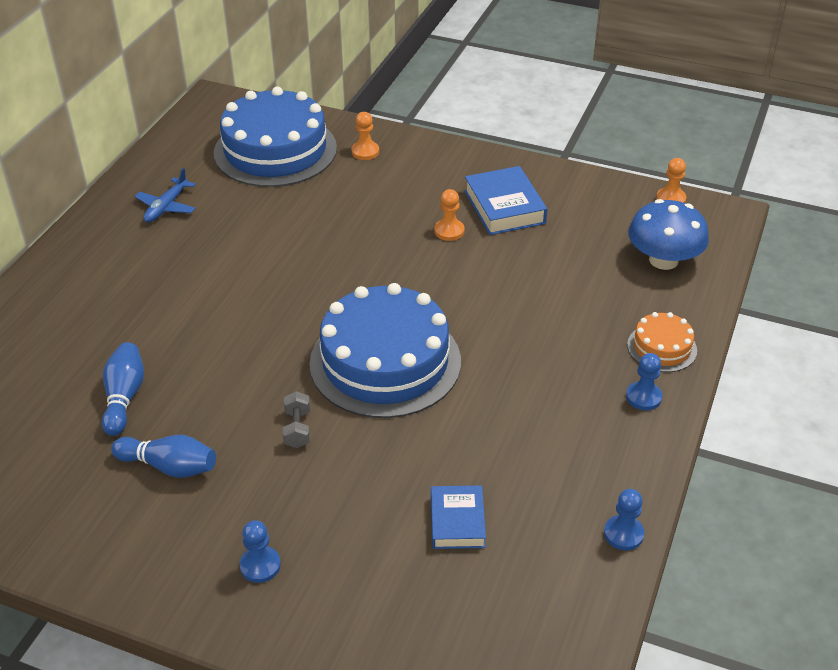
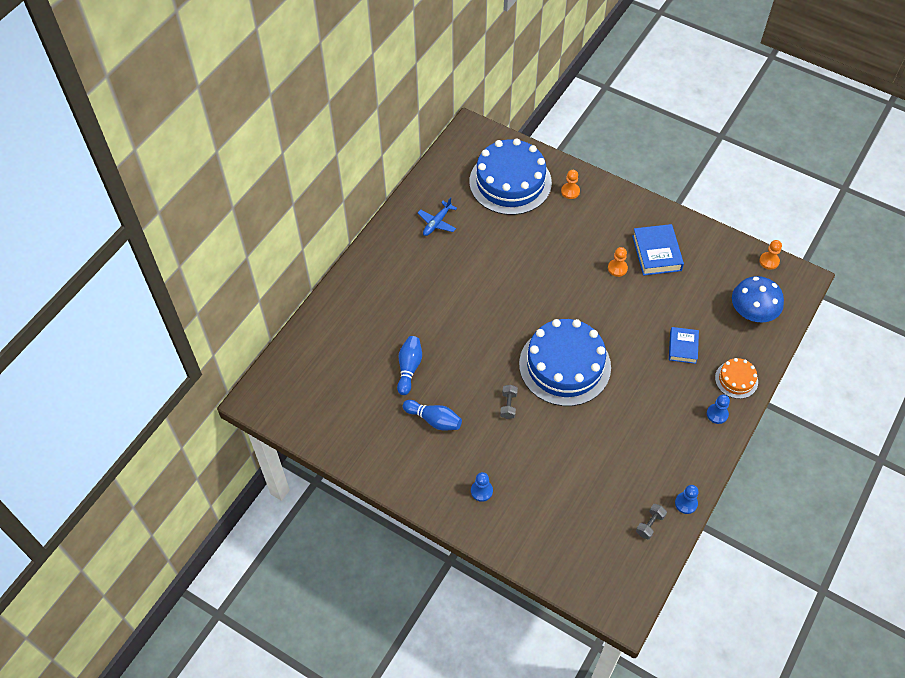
camera: 10 degrees right, 15 degrees up
(457, 521) = (593, 481): blue book -> blue book (683, 347)
(568, 576) = (650, 524): none -> grey dumbbell

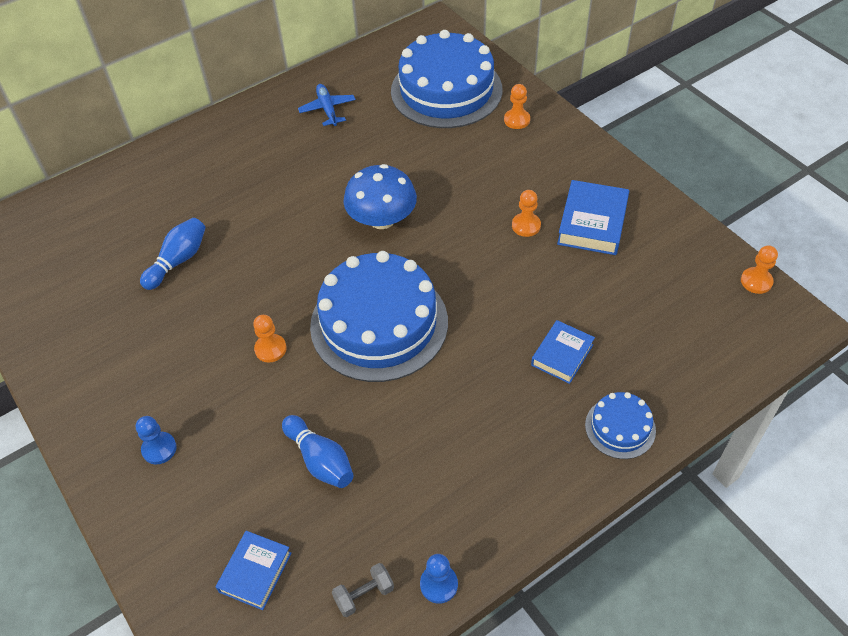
camera: 25 degrees right, 5 degrees down
(434, 420) = (164, 333): blue bowling pin -> blue bowling pin (320, 460)
(437, 222) = (327, 109): blue plane -> blue plane turned 105 degrees clockwise
(508, 405) = (270, 349): grey dumbbell -> orange pawn
(584, 536) = (255, 572): none -> blue book
(717, 414) = (563, 467): blue pawn -> none
(736, 379) = (620, 427): orange cake -> blue cake
(752, 312) = (695, 341): blue mushroom -> blue mushroom (382, 219)

